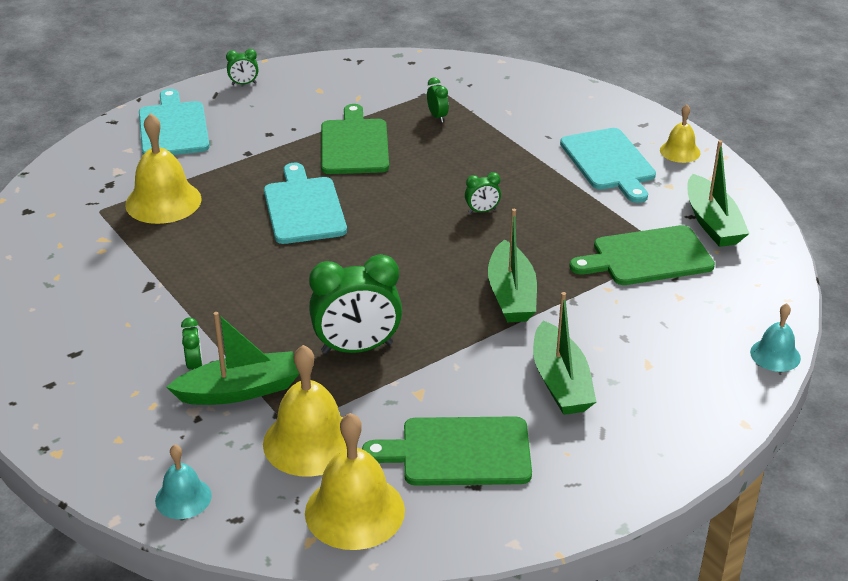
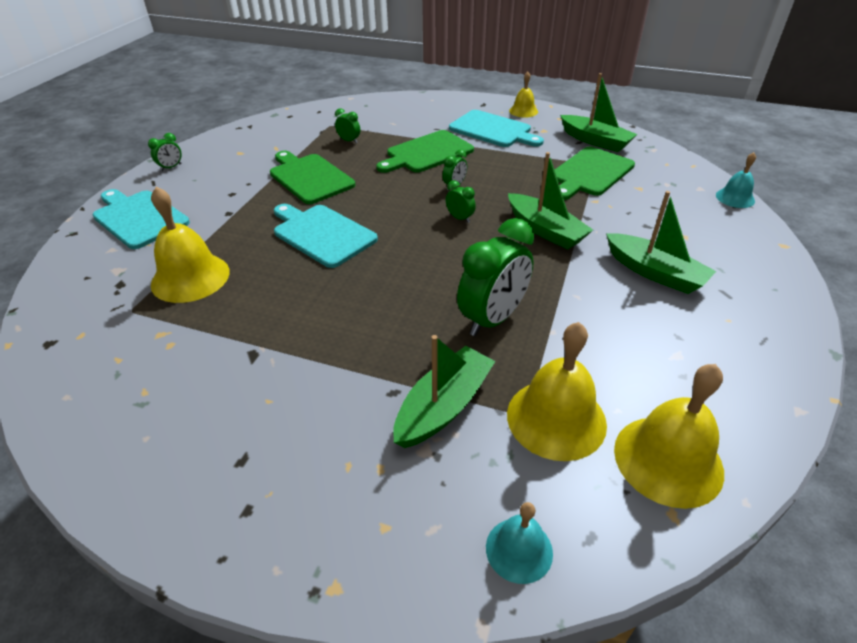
camera: 35 degrees left, 5 degrees up
(194, 365) = (377, 405): green clock -> green clock (460, 218)
(459, 452) = (667, 360): green cutting board -> green cutting board (427, 153)

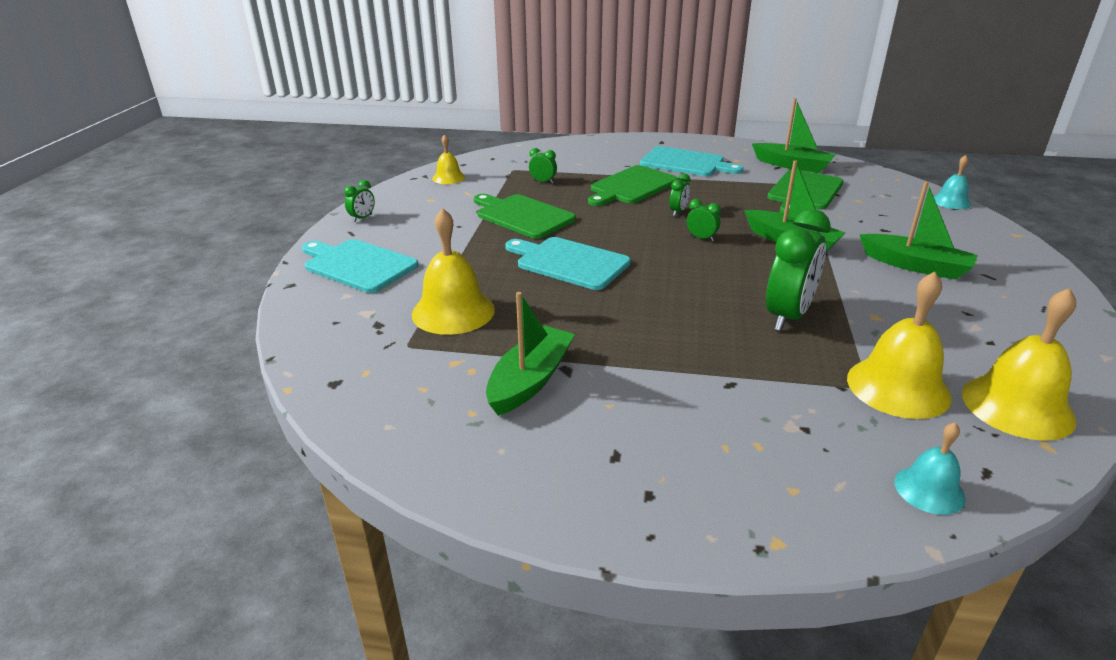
camera: 10 degrees left, 10 degrees down
(444, 406) = (787, 390): green boat -> green boat (530, 380)
(523, 111) = (706, 145): yellow bell -> yellow bell (448, 178)

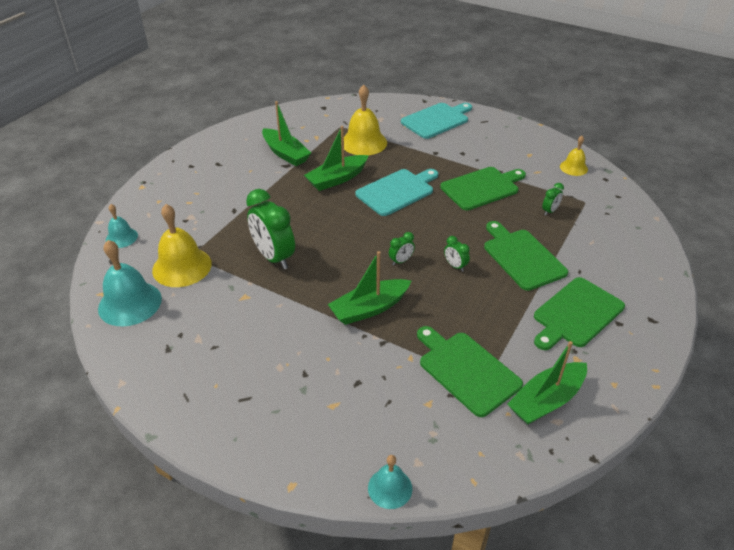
camera: 110 degrees right, 10 degrees up
(362, 218) = (506, 126): green clock -> none
(685, 163) = (576, 314): turquoise cutting board -> green cutting board
(915, 266) = (288, 361): green boat -> green boat (337, 179)
(1017, 406) = (130, 303): yellow bell -> turquoise bell

